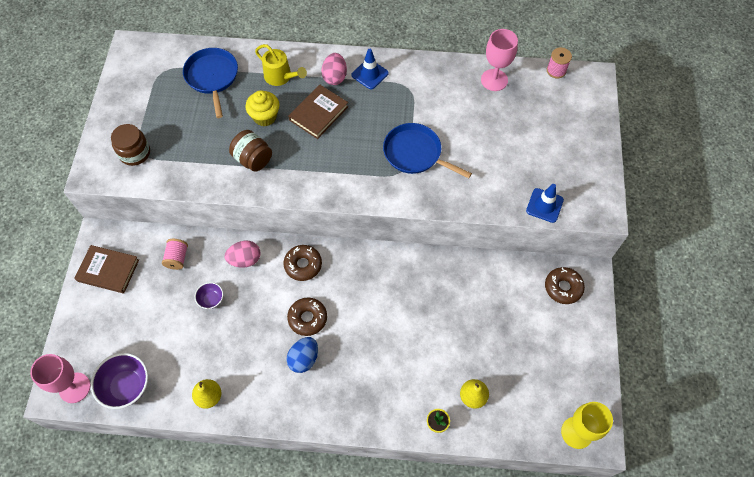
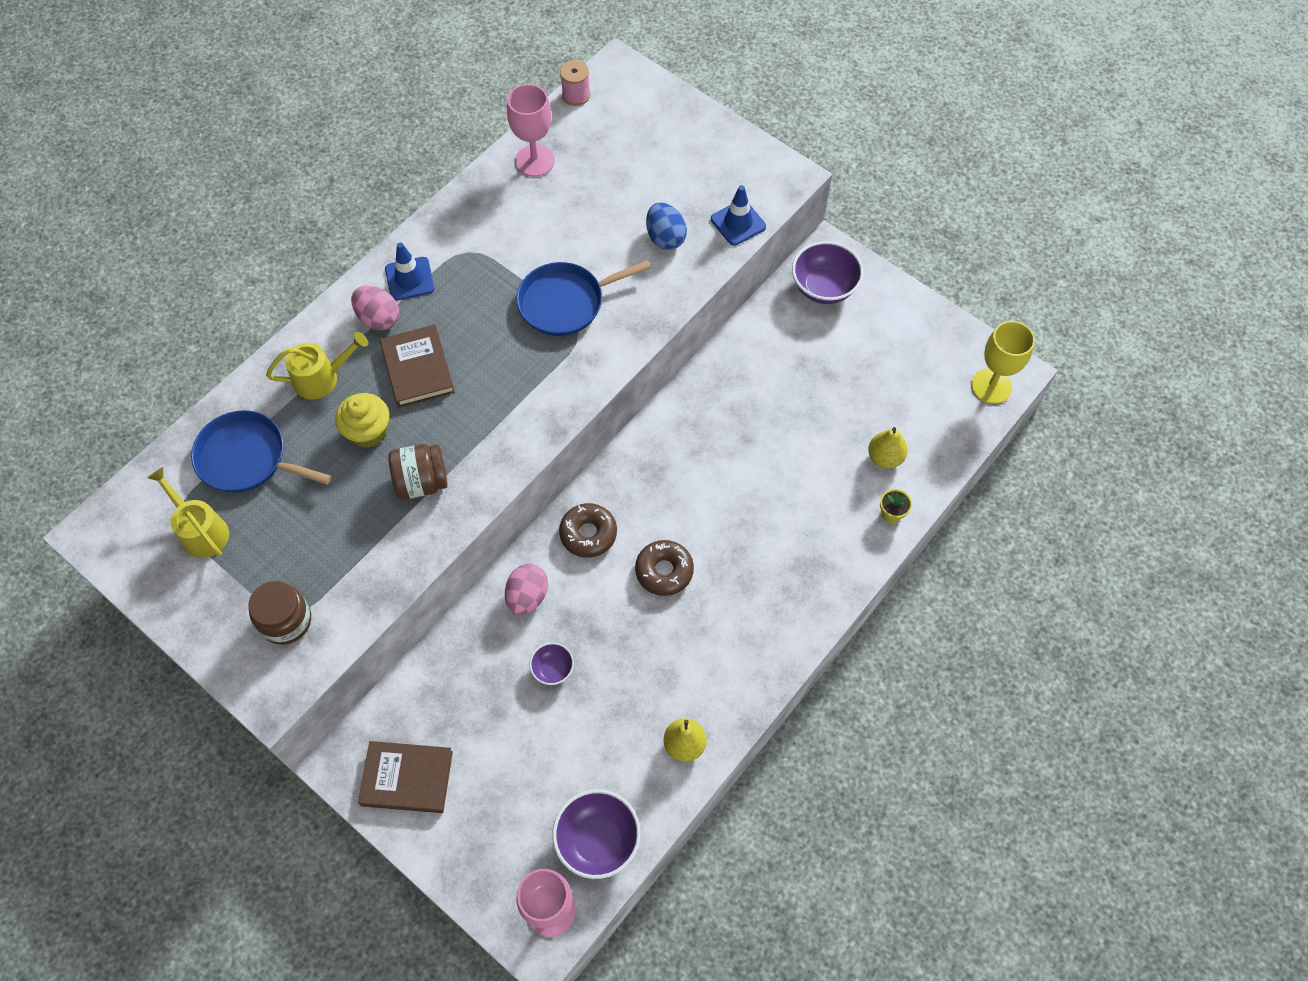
camera: 55 degrees left, 0 degrees up
(108, 270) = (407, 778): brown book -> brown book turned 45 degrees clockwise
(160, 86) = (201, 530): none -> yellow watering can
(177, 258) = (459, 678): pink spool -> none
(304, 359) = (713, 606): blue egg -> blue egg (665, 238)
(563, 287) = (824, 287): brown donut -> purple bowl

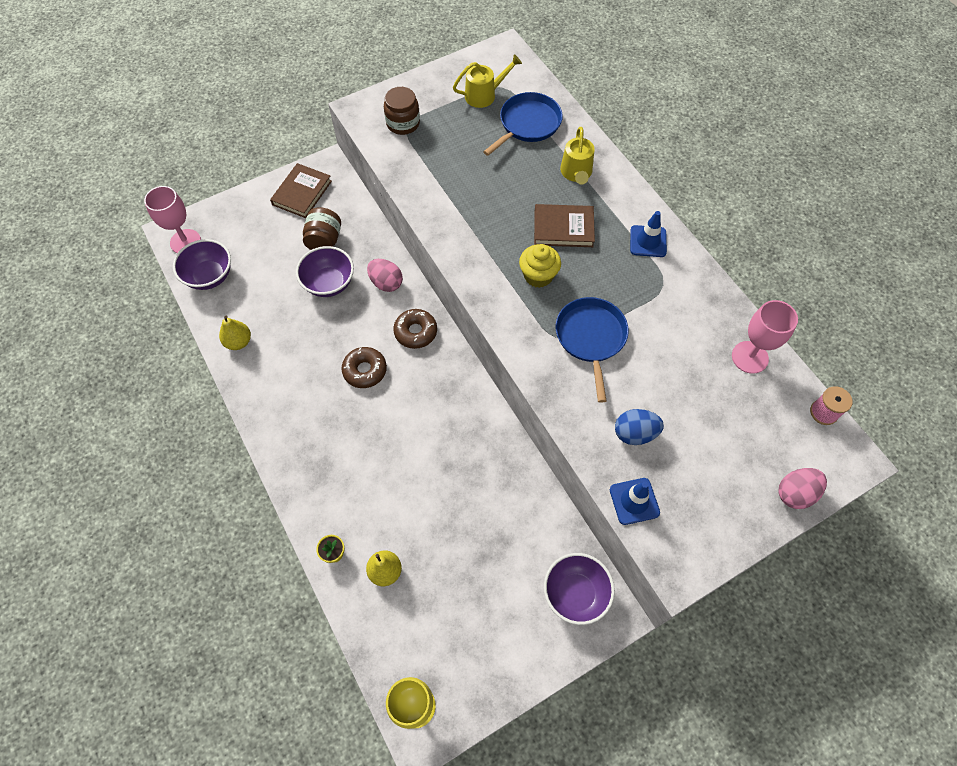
camera: 110 degrees right, 0 degrees up
(368, 432) = (521, 189): yellow cupcake -> yellow cupcake (538, 276)
(378, 318) = (617, 215): pink egg -> pink egg (795, 493)
(421, 482) = (469, 210): brown jar -> brown jar (324, 240)
(553, 669) = (329, 283): purple bowl -> purple bowl, size x1.85

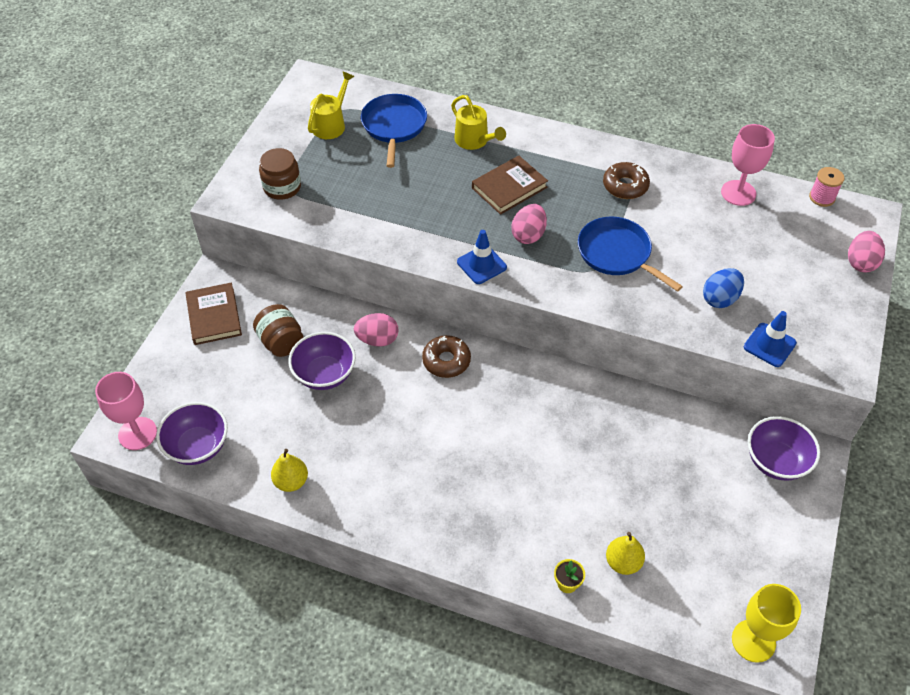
camera: 40 degrees left, 10 degrees down
(365, 370) = (435, 422): brown donut -> brown donut (625, 186)
(538, 276) = (528, 235): yellow cupcake -> pink egg
(648, 241) = (583, 158): blue traffic cone -> blue traffic cone (481, 265)

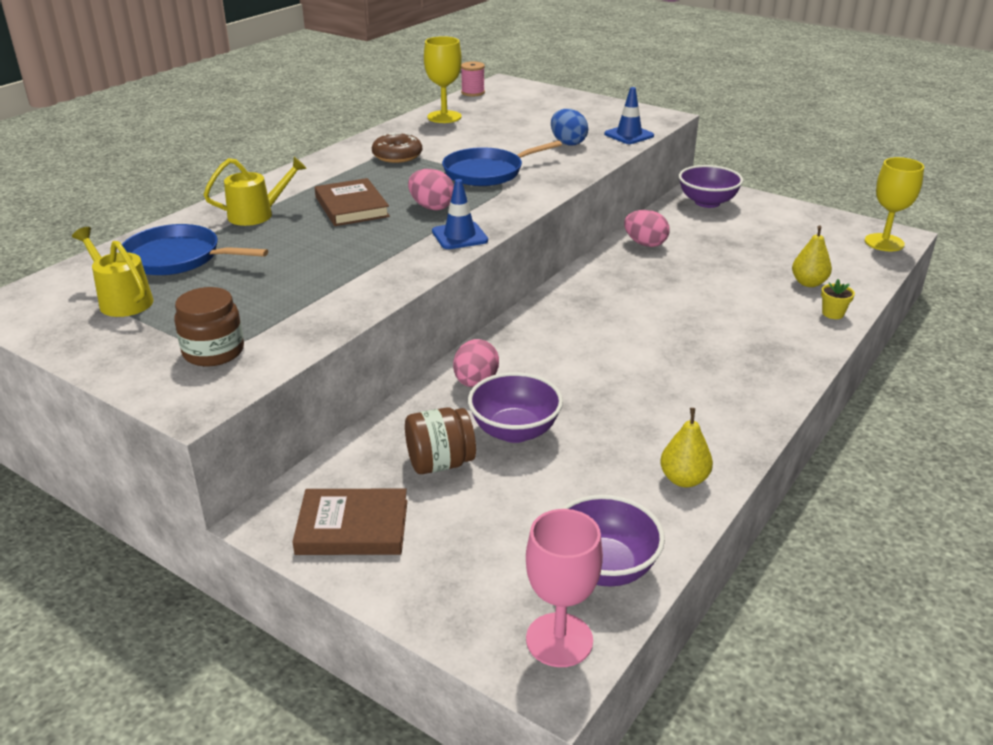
camera: 75 degrees left, 20 degrees down
(446, 361) = (531, 339): brown donut -> none
(738, 193) = (444, 117): pink goblet -> yellow goblet
(861, 262) = (554, 94): pink egg -> pink egg (645, 244)

